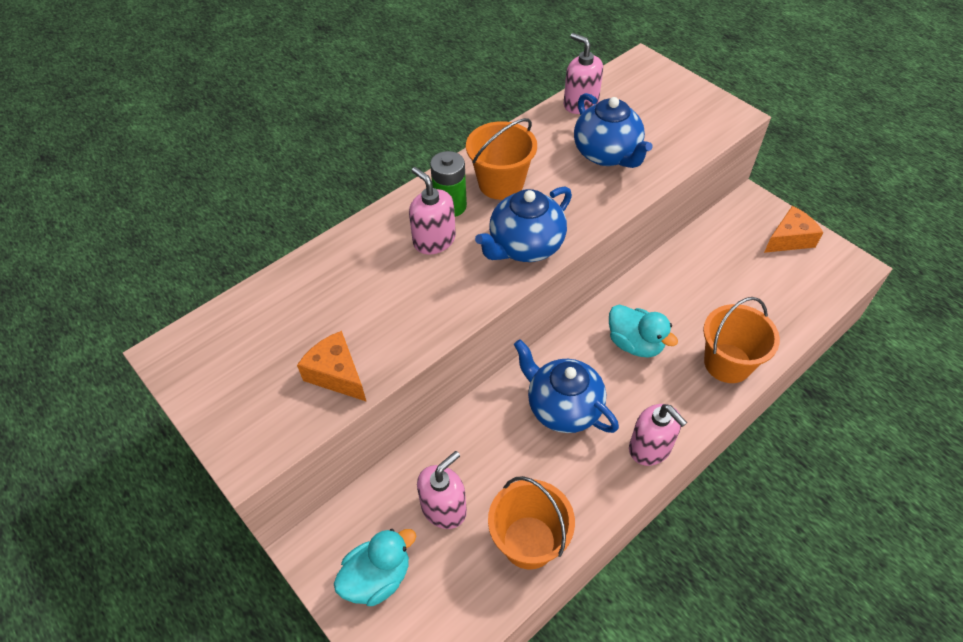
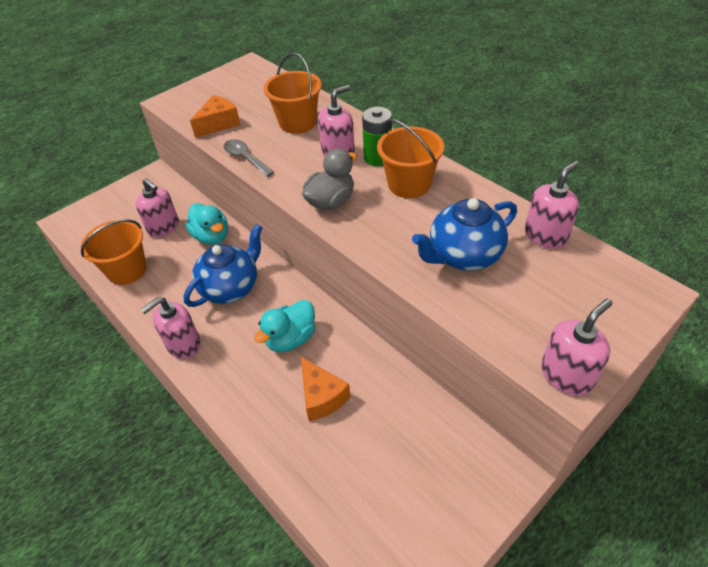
camera: 90 degrees right, 5 degrees down
(377, 577) = (127, 203): turquoise duck -> turquoise duck (212, 237)
(429, 333) = (245, 158): none -> grey spoon
(525, 246) = (331, 202): blue teapot -> grey duck
(727, 115) = (566, 375): none -> pink soap dispenser
(727, 363) = (262, 415): orange bucket -> orange bucket (297, 123)
(789, 239) = (445, 512): orange cheese -> orange cheese (321, 396)

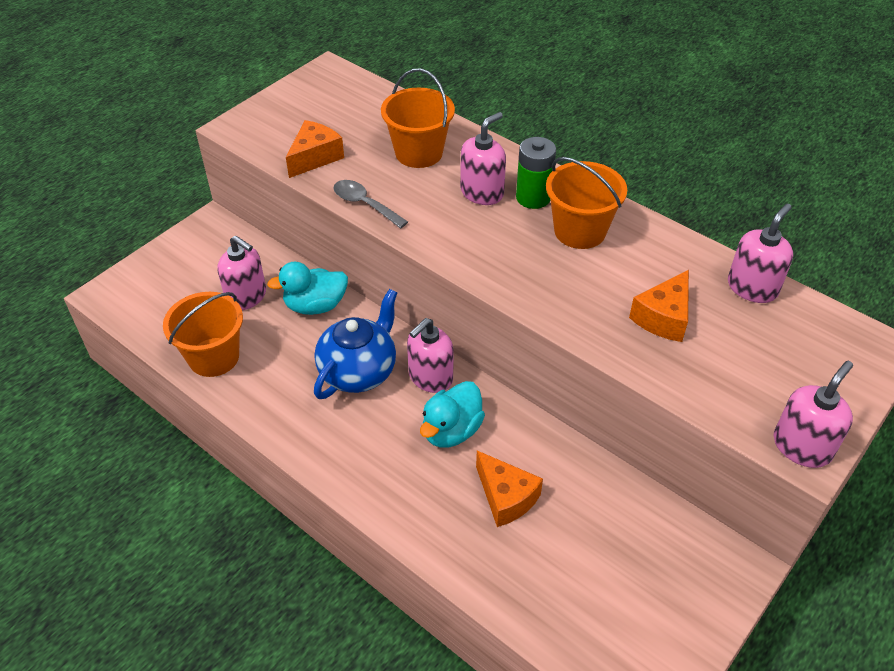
camera: 10 degrees left, 0 degrees up
(183, 344) = (316, 447): pink soap dispenser -> pink soap dispenser (430, 377)
(212, 237) = (315, 306): turquoise duck -> turquoise duck turned 120 degrees clockwise
(331, 202) = (489, 258): grey duck -> none
(463, 256) = (663, 317): blue teapot -> orange cheese

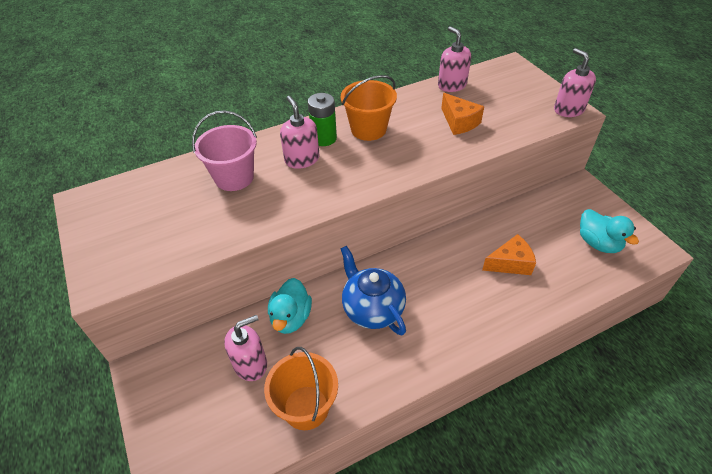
camera: 65 degrees left, 0 degrees up
(315, 157) = (189, 238): orange cheese -> none
(364, 204) = (269, 223): grey spoon -> none
(419, 153) = (234, 177): orange bucket -> pink bucket
(430, 377) = (397, 270): pink soap dispenser -> none
(451, 431) = (448, 273): turquoise duck -> turquoise duck (598, 243)

